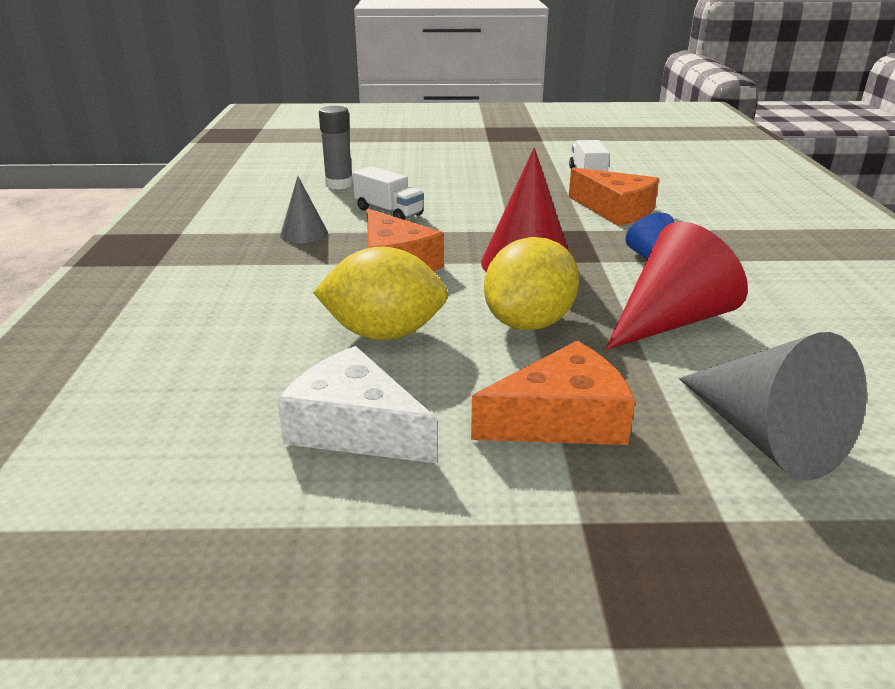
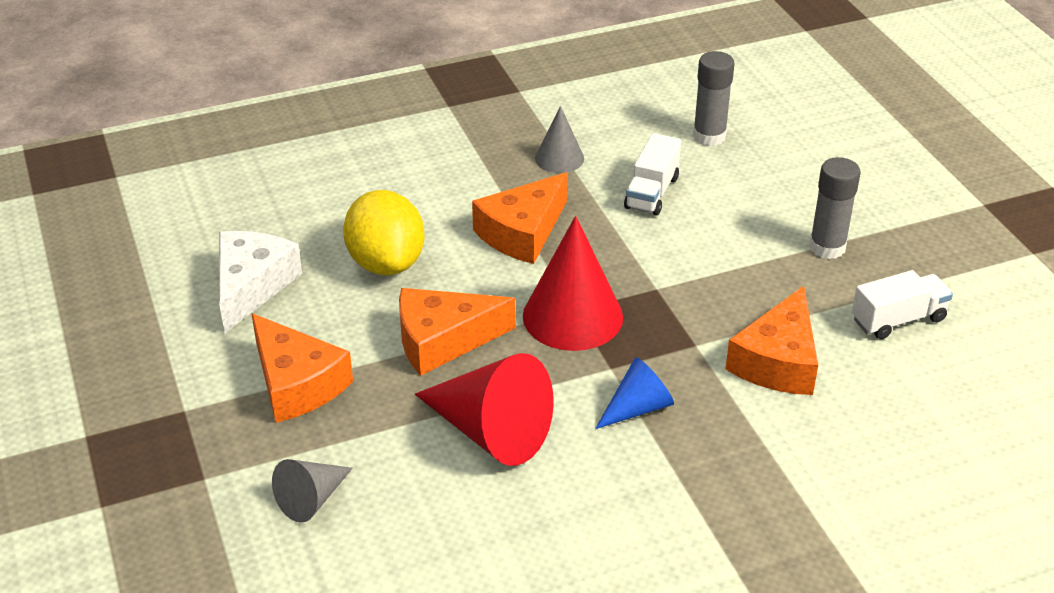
camera: 70 degrees right, 10 degrees up
(501, 178) = (827, 247): none -> grey glue stick
(529, 323) = (443, 340): yellow lemon -> orange cheese
(765, 436) = (312, 499): grey cone -> grey cone, size x0.56

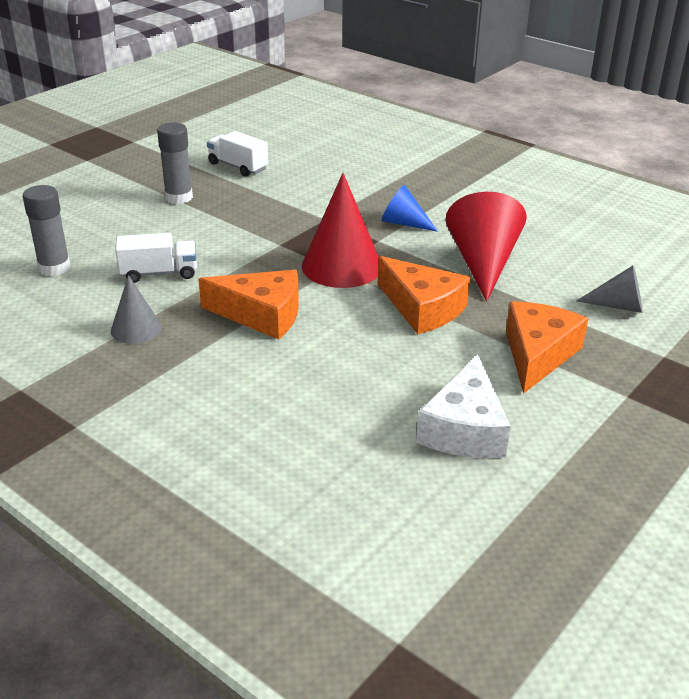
camera: 120 degrees left, 5 degrees down
(251, 286) = (465, 429): white cheese -> white cheese turned 60 degrees counterclockwise
(386, 263) = (362, 367): yellow lemon -> none
(778, 361) = (313, 192): orange cheese -> none

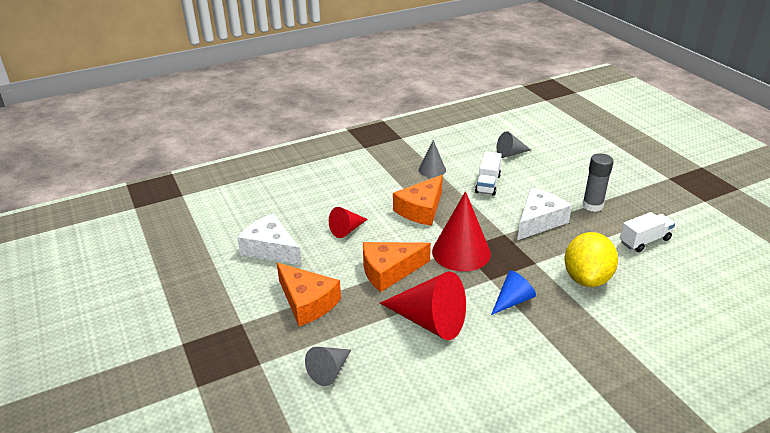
camera: 115 degrees right, 0 degrees up
(54, 268) = (510, 154): grey glue stick -> grey cone
(236, 226) = (539, 221): none -> white cheese
(331, 190) = (586, 278): none -> yellow lemon
(360, 368) = (347, 230): none -> red cone

